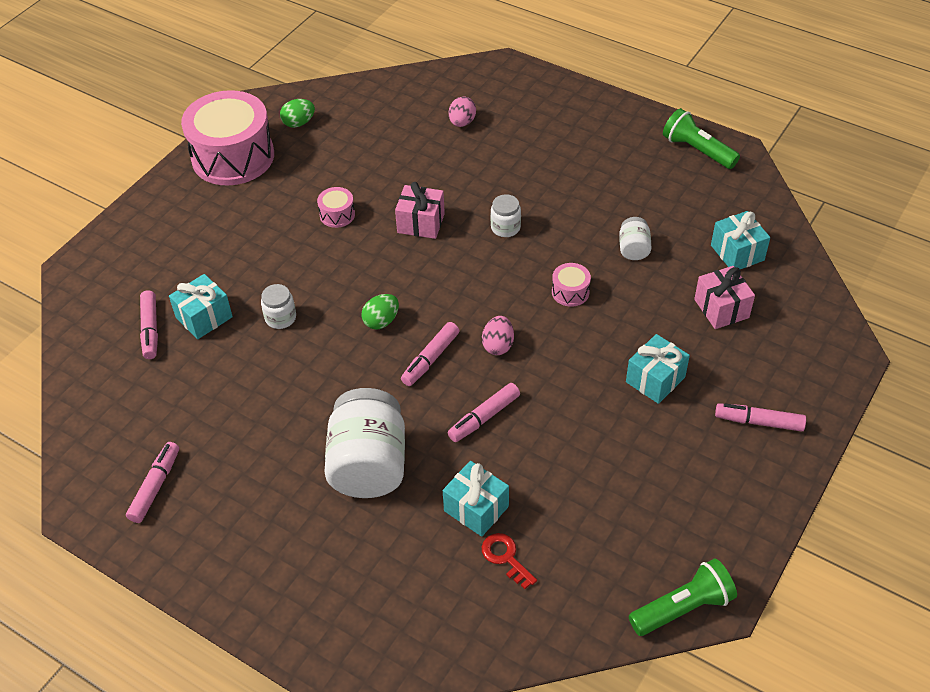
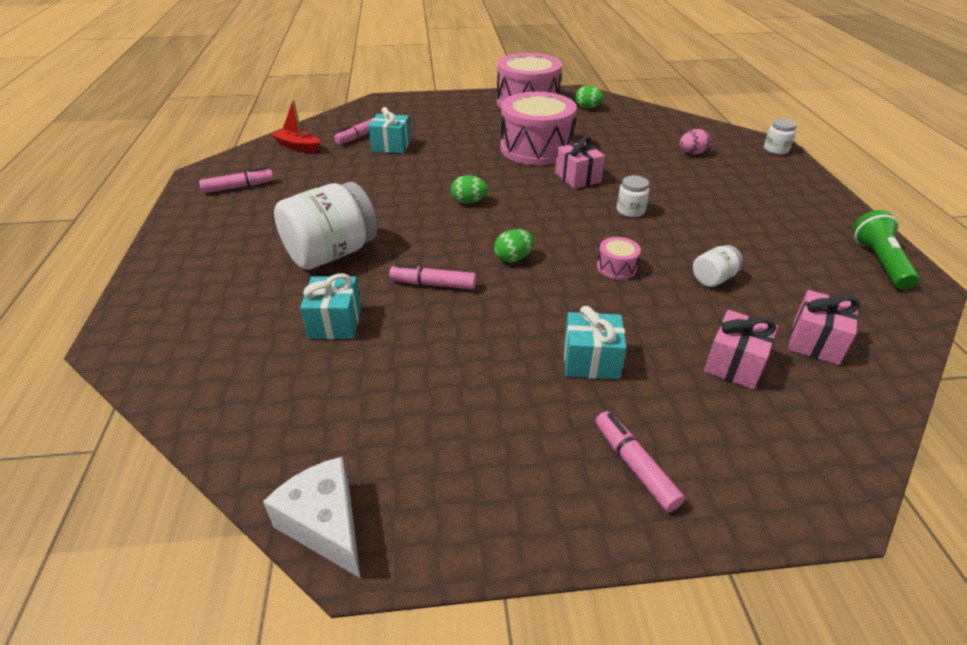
camera: 50 degrees right, 10 degrees down
(113, 396) = (298, 147): none -> red boat
(280, 318) = (423, 167): white jar -> white jar (776, 149)
(337, 215) = (536, 148): pink drum -> pink drum, size x2.44
(430, 359) = (460, 235): pink marker -> none
(498, 345) = (513, 258): pink egg -> green egg
(505, 557) = (296, 363): red key -> none
(683, 608) = (325, 524): green flashlight -> white cheese
(737, 253) = (815, 342): turquoise gift -> pink gift

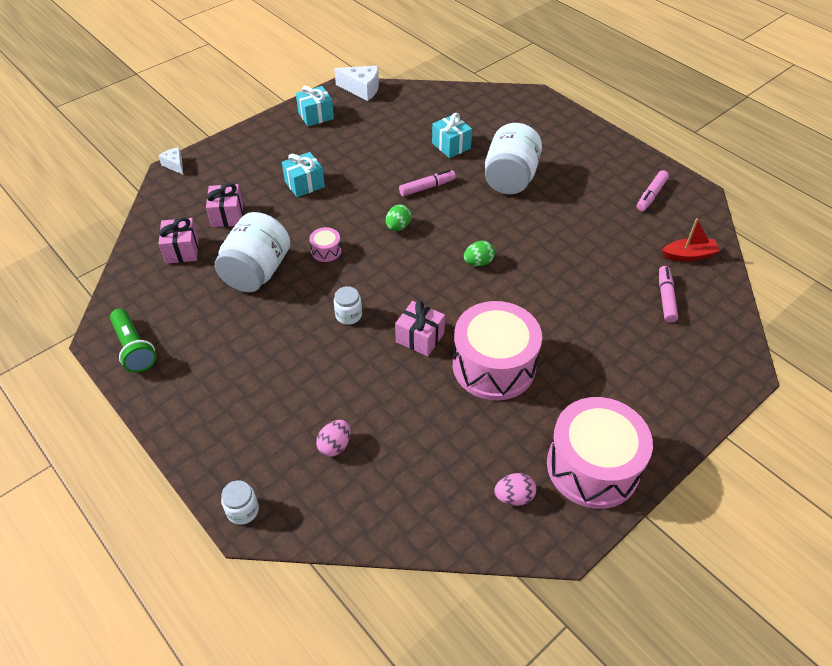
camera: 145 degrees right, 10 degrees up
(391, 146) = (621, 298): turquoise gift -> turquoise gift (316, 116)
(587, 107) = (514, 497): green egg -> pink egg
(635, 466) = (259, 150): pink marker -> none
(713, 279) = (257, 272): white jar -> white jar, size x2.16
(824, 517) = (175, 165): none -> white cheese

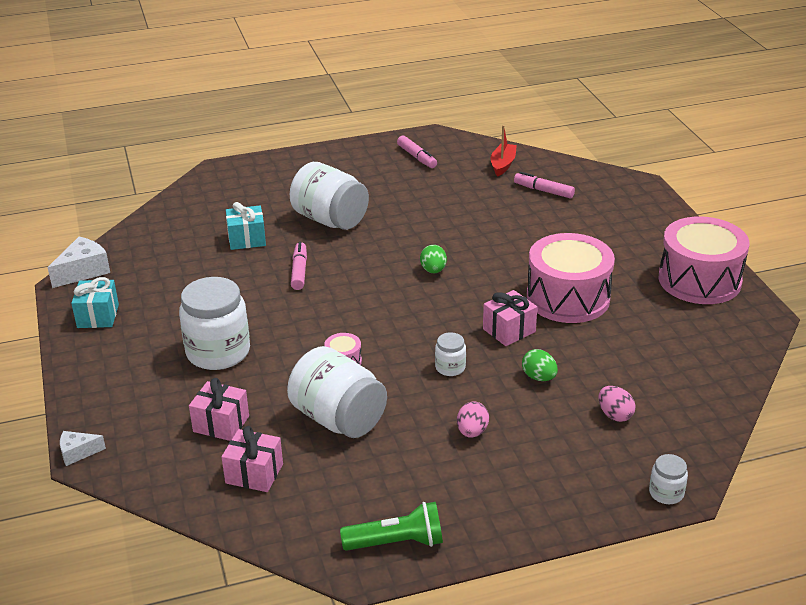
camera: 65 degrees left, 15 degrees down
(304, 184) = (218, 352): turquoise gift -> white jar
(398, 227) = (344, 304): green egg -> green egg (539, 377)
(514, 497) = (713, 327): pink egg -> pink egg (472, 432)

